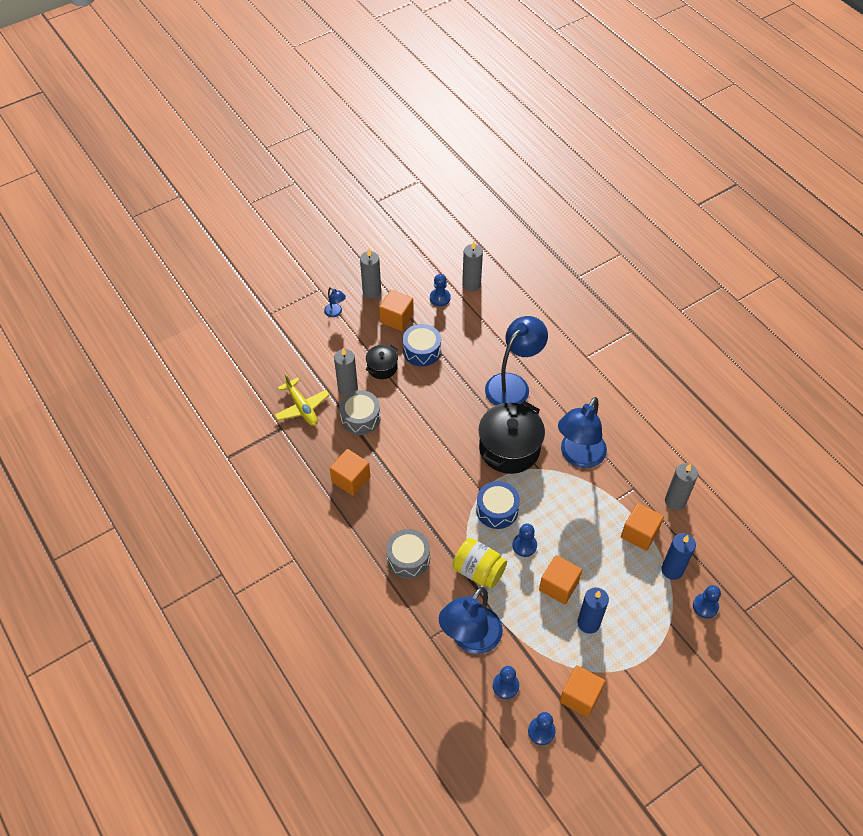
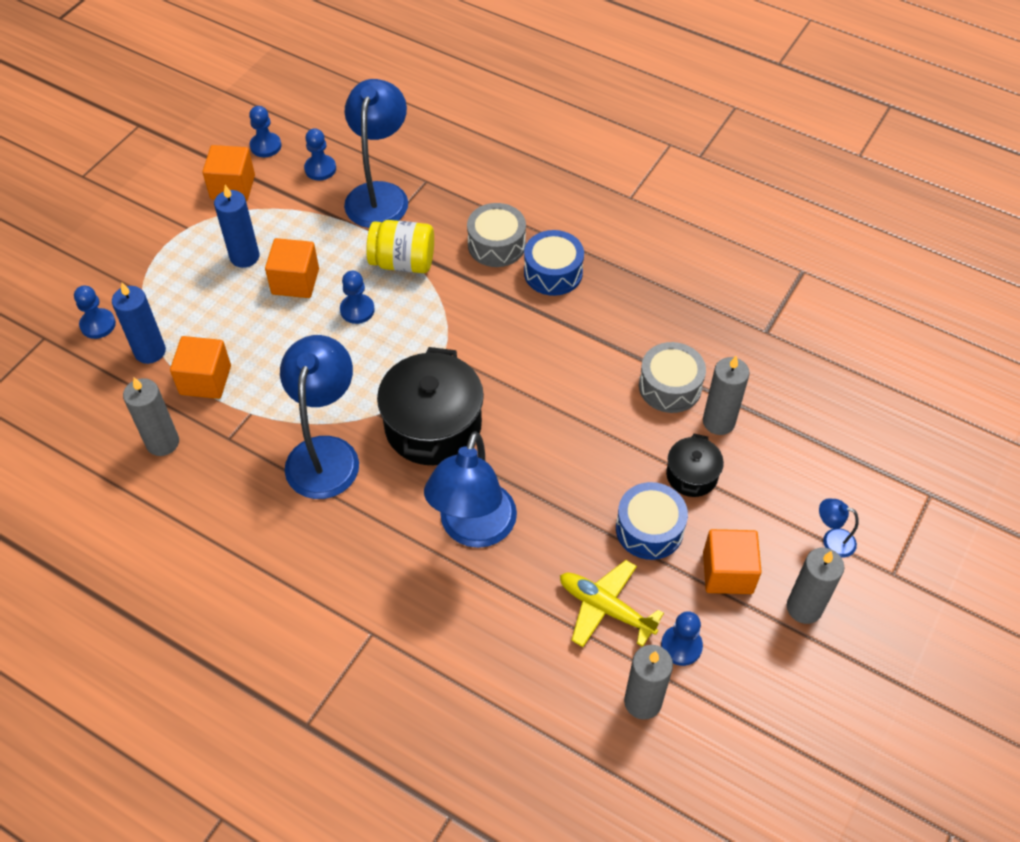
camera: 155 degrees right, 0 degrees up
(302, 407) = (761, 369): yellow plane -> yellow plane (605, 608)
(351, 479) = (626, 304): orange cube -> none
(497, 510) = (412, 338): blue drum -> blue drum (553, 272)

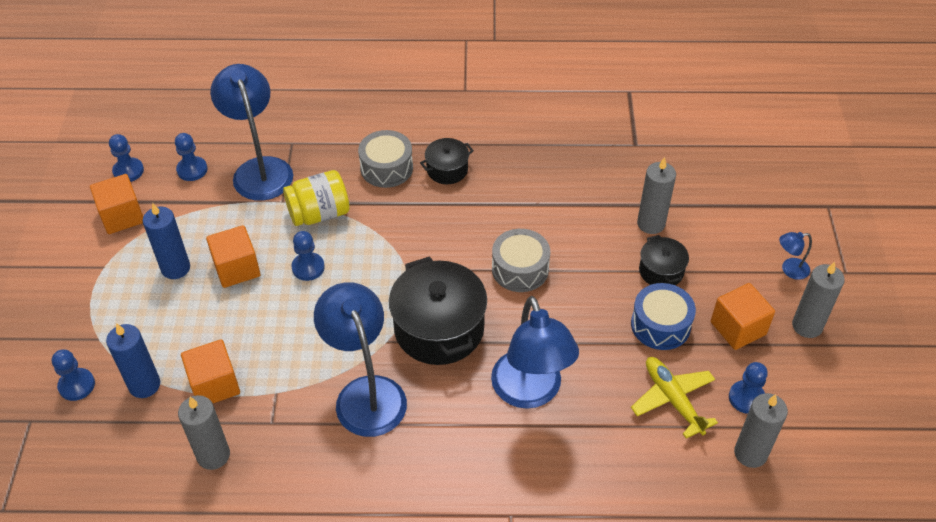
camera: 30 degrees left, 5 degrees down
(553, 272) = (447, 170): blue drum -> black pot
(605, 608) = (672, 399): yellow plane -> yellow plane turned 60 degrees clockwise
(670, 386) = (597, 214): grey drum -> grey drum (520, 269)

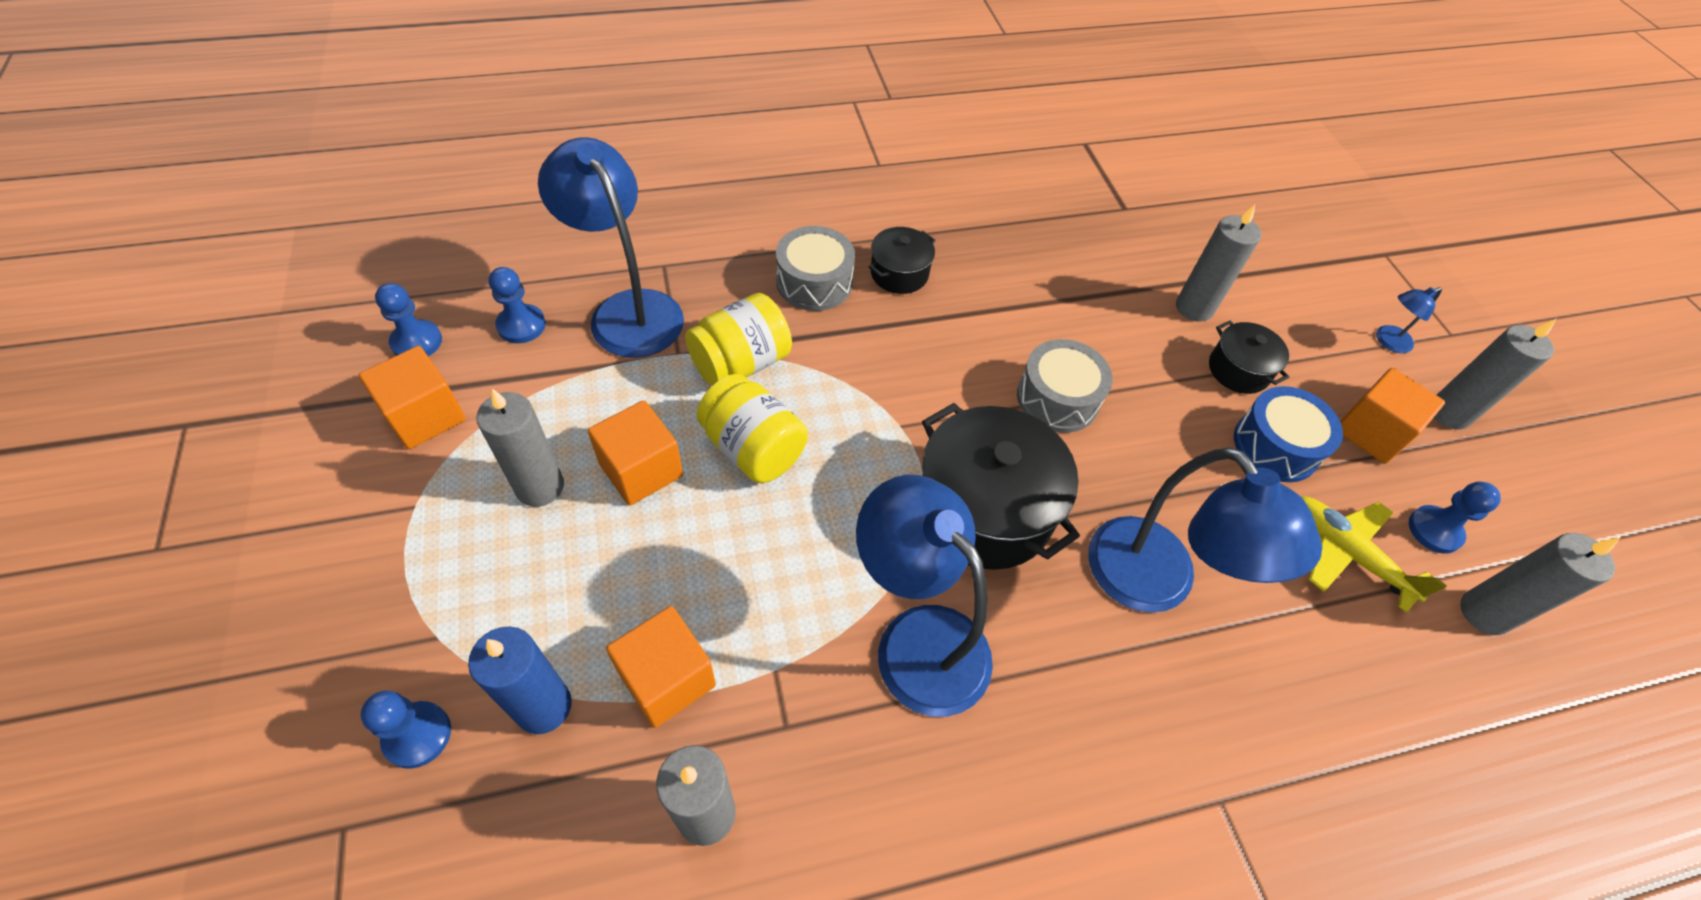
camera: 20 degrees left, 5 degrees up
(175, 268) = (540, 487): blue candle -> grey candle
(308, 267) = (753, 449): blue pawn -> yellow jar

